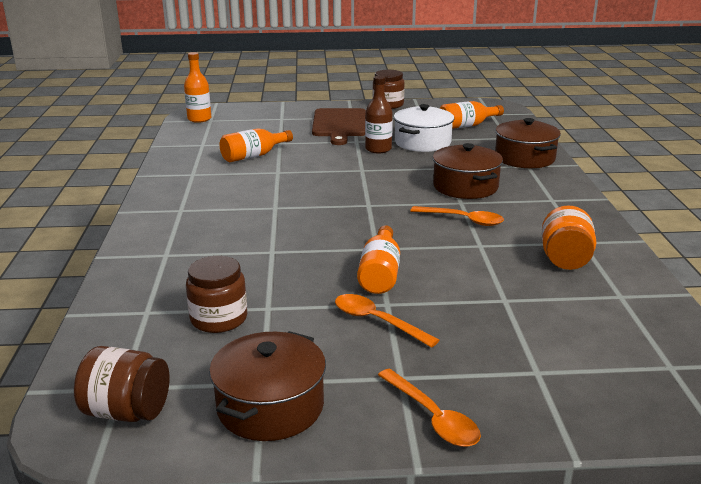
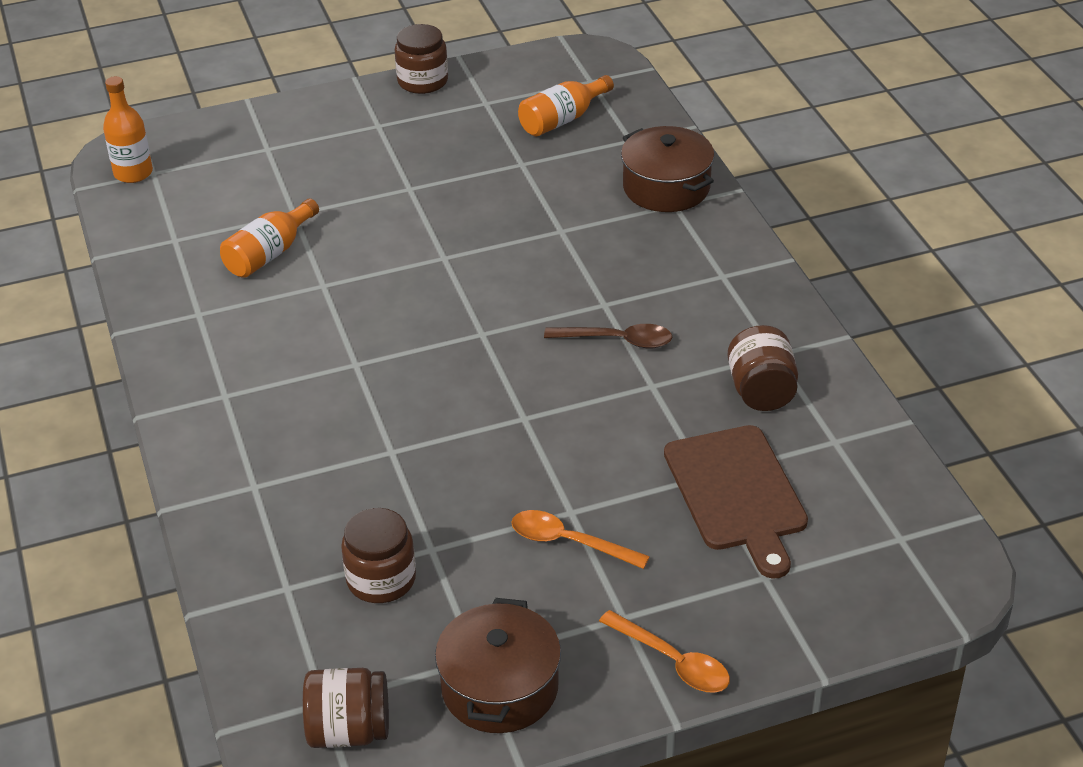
camera: 15 degrees left, 15 degrees up
(339, 124) = (366, 150): brown cutting board -> brown cutting board (736, 493)
(378, 149) = (450, 203): brown bottle -> none
(380, 274) = (545, 463): orange bottle -> none
(422, 142) = (509, 175): white pot -> none
(463, 220) = (617, 340): orange spoon -> brown spoon
(465, 187) = (601, 269): brown pot -> none
(565, 260) = (761, 391): orange jar -> brown jar

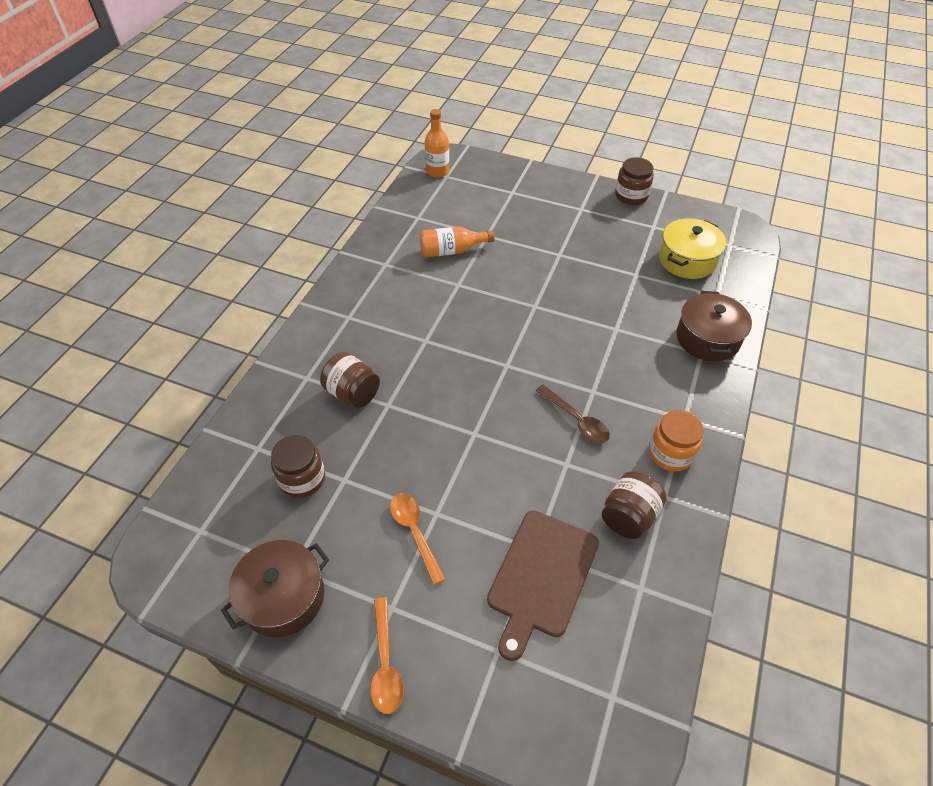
camera: 40 degrees right, 10 degrees up
(349, 730) = (192, 558): brown jar -> brown jar (353, 393)
(562, 120) = (687, 260): orange bottle -> yellow pot
(742, 314) = (670, 453): none -> orange jar

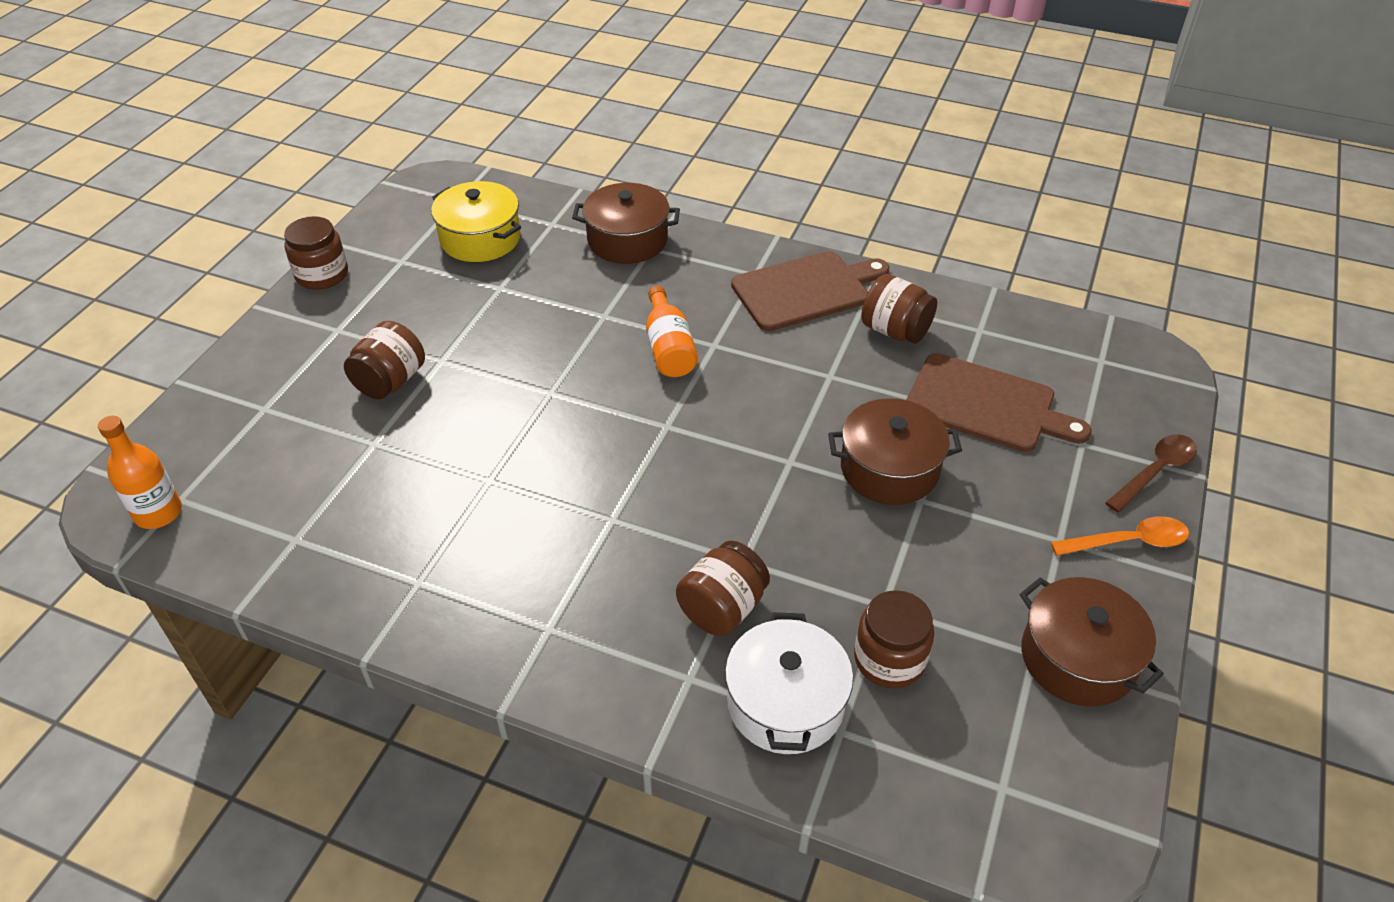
camera: 90 degrees left, 5 degrees down
(281, 422) = (785, 703): none -> white pot
(414, 532) = (953, 521): orange spoon -> none
(451, 251) = (403, 489): orange bottle -> orange bottle (669, 348)
(467, 495) = (889, 469): none -> brown pot
(538, 236) = (390, 381): none -> brown jar
(576, 420) = (762, 362): brown spoon -> brown spoon (1155, 471)
(670, 453) = (805, 290): orange jar -> brown cutting board

